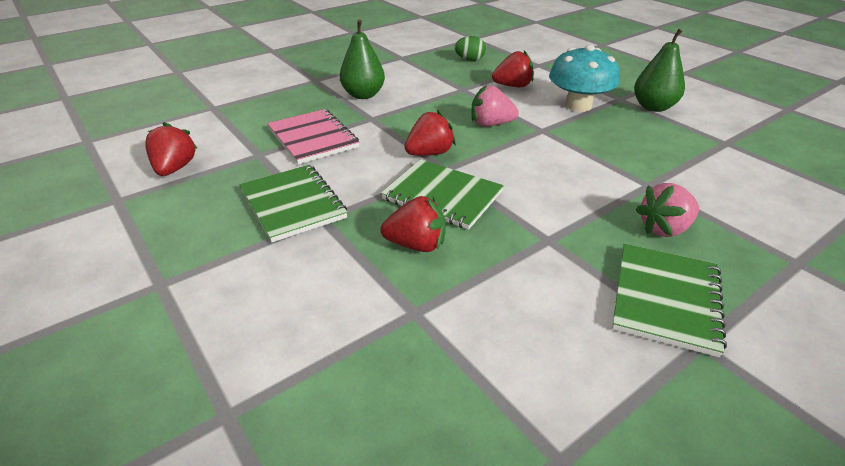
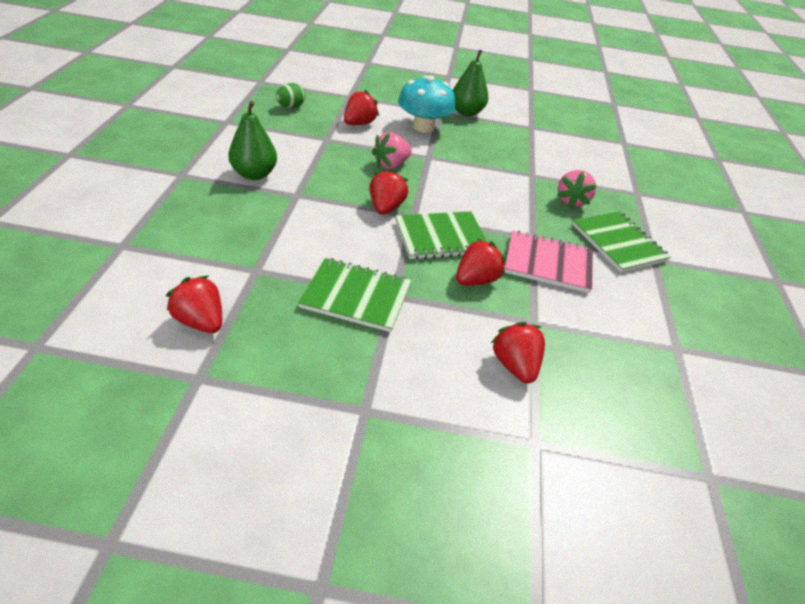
camera: 50 degrees left, 5 degrees up
(313, 138) = (278, 234): pink notebook -> pink notebook (548, 263)
(327, 336) = (515, 365): none -> red strawberry

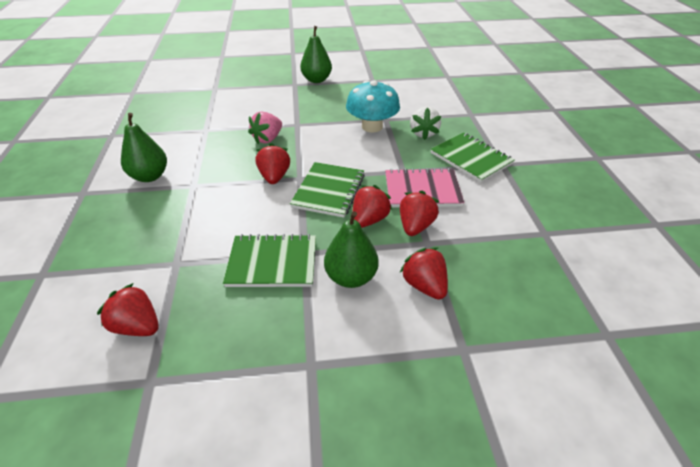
camera: 10 degrees left, 0 degrees up
(291, 107) = (166, 109): green egg -> none
(359, 123) = (230, 110): red strawberry -> red strawberry (415, 226)
(423, 127) = (285, 100): turquoise mushroom -> turquoise mushroom (372, 126)
(436, 334) = (351, 277): none -> green pear
(441, 237) = (329, 191): green notebook -> green notebook turned 45 degrees counterclockwise
(571, 201) = (423, 133): pink strawberry -> white strawberry

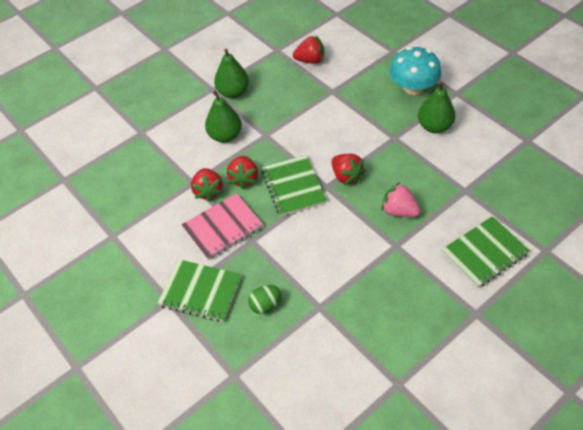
camera: 150 degrees right, 10 degrees up
(268, 139) = (399, 211): pink strawberry -> pink strawberry turned 60 degrees counterclockwise
(272, 262) = (278, 119): green notebook -> green notebook (484, 253)
(316, 80) = (462, 339): green pear -> green pear (233, 92)
(372, 126) = (323, 285): turquoise mushroom -> turquoise mushroom (413, 88)
(423, 133) = (265, 305): white strawberry -> green egg
(424, 285) = (179, 153): red strawberry -> none

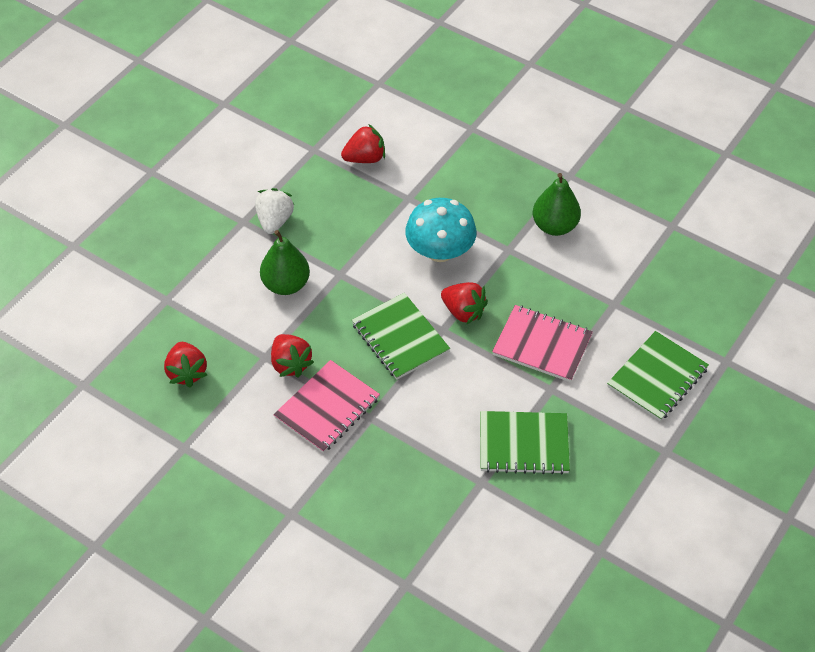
camera: 20 degrees left, 0 degrees up
(200, 291) = (328, 494): green notebook -> green notebook (523, 444)
(233, 92) = (274, 221): green pear -> white strawberry
(244, 179) = (332, 339): red strawberry -> red strawberry (186, 372)
(265, 305) = (415, 494): green egg -> none
(399, 211) = (542, 345): pink strawberry -> pink notebook
(413, 88) = (512, 177): turquoise mushroom -> turquoise mushroom (440, 251)

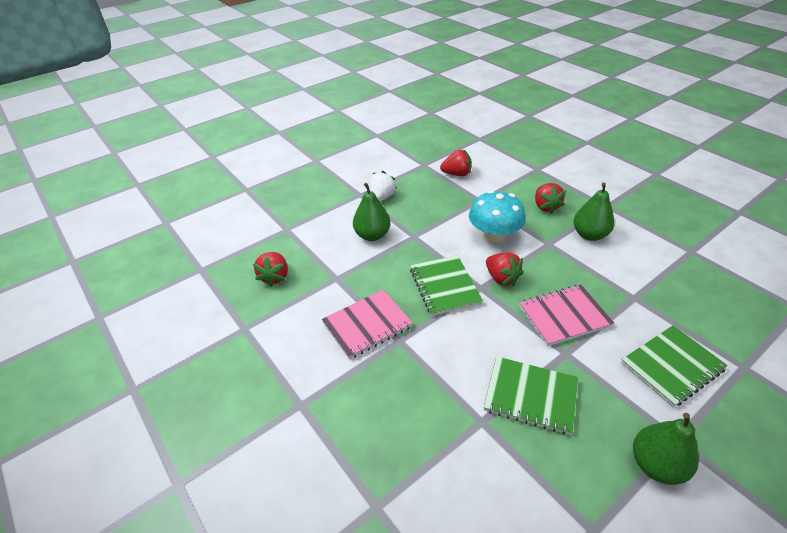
camera: 20 degrees right, 10 degrees down
(290, 364) = (352, 287): red strawberry -> red strawberry (545, 206)
(542, 345) = (564, 316): pink notebook -> pink notebook turned 60 degrees counterclockwise
(648, 480) = (656, 465): none -> green pear

